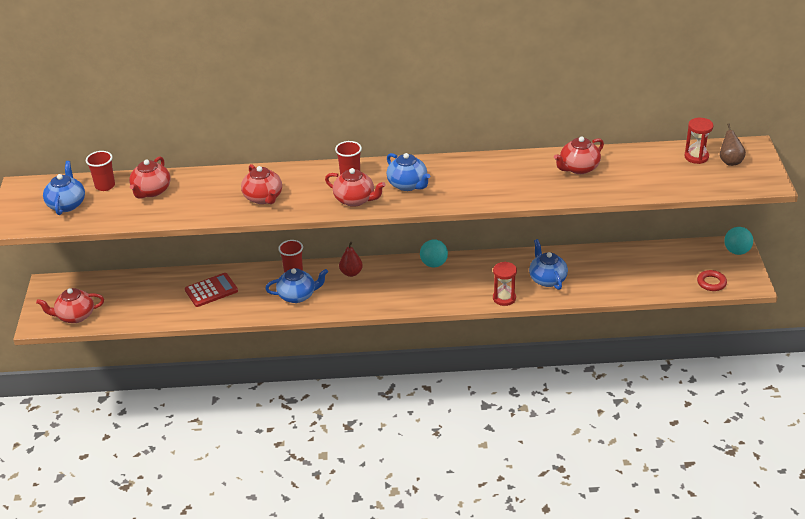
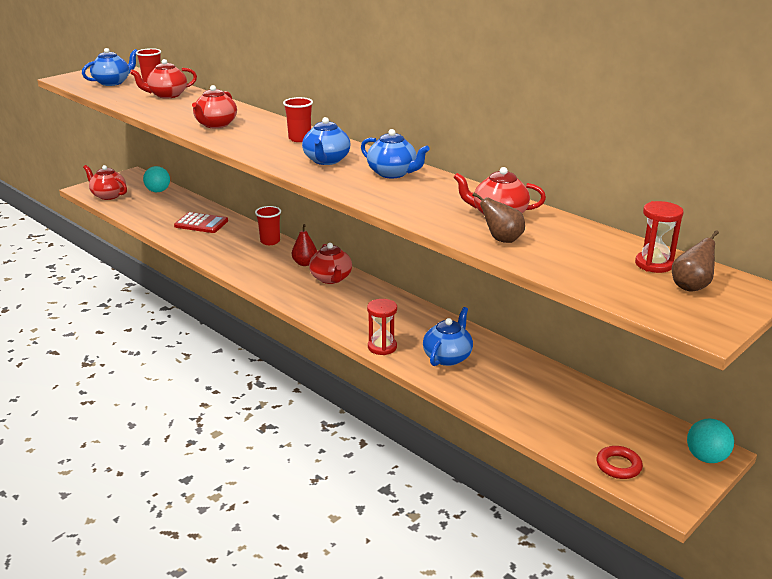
camera: 45 degrees right, 10 degrees down
(297, 296) = (242, 256): blue teapot -> blue teapot (393, 173)
(355, 200) = (268, 151): red teapot -> red teapot (331, 279)
(434, 264) = (375, 292): turquoise ball -> turquoise ball (158, 191)
(610, 185) = (502, 240): none -> brown pear

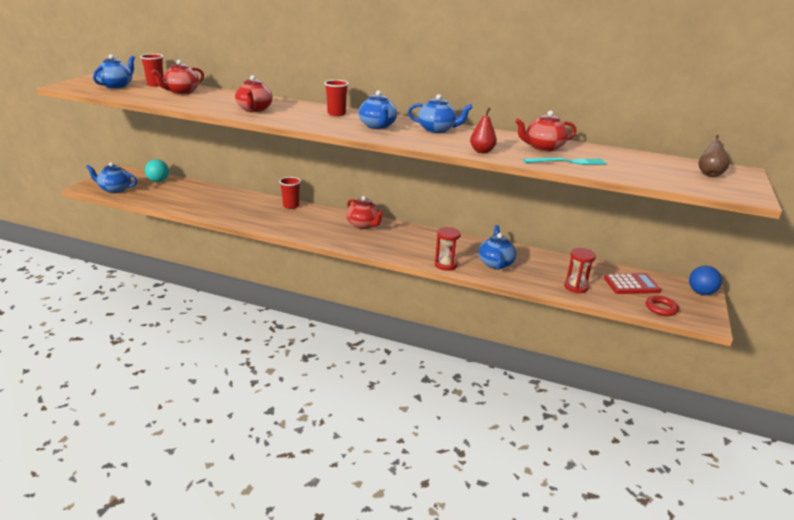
camera: 25 degrees left, 0 degrees up
(108, 195) = (115, 189): red teapot -> blue teapot
(201, 223) = (221, 200): red calculator -> red calculator (631, 284)
(305, 263) = (333, 217): red pear -> red pear (482, 151)
(502, 240) = (567, 162): brown pear -> turquoise fork
(654, 264) = (672, 165): red hourglass -> red hourglass (576, 287)
(706, 457) = (701, 292): turquoise ball -> blue ball

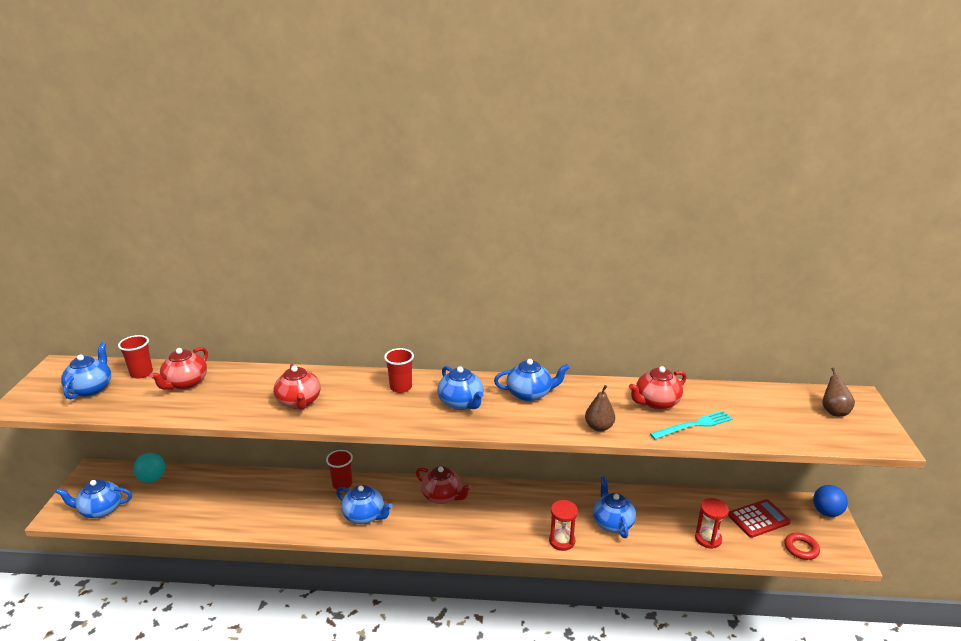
camera: 15 degrees left, 0 degrees up
(297, 224) = (364, 516): none -> blue teapot
(482, 151) = (599, 427): red pear -> brown pear

